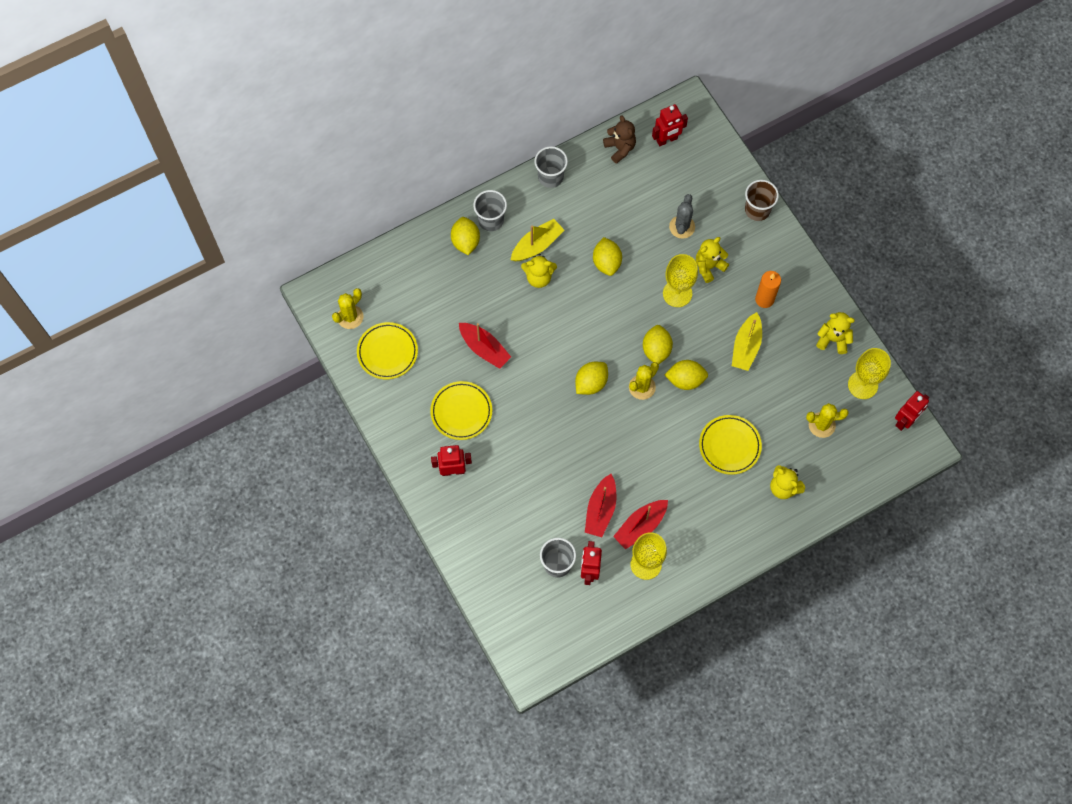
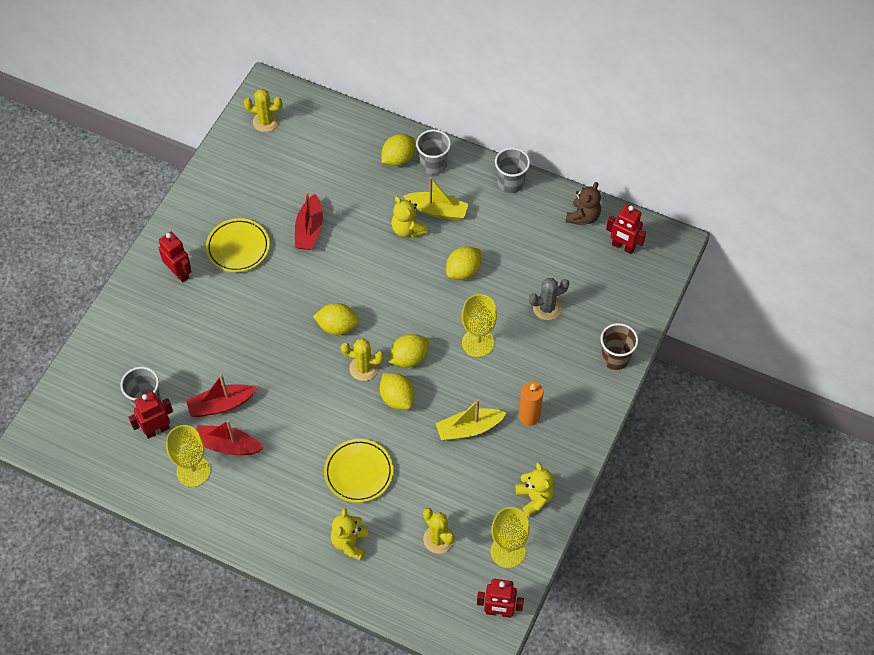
camera: 55 degrees right, 10 degrees down
(387, 352) = (253, 165): yellow plate -> none
(709, 266) = (525, 352): yellow teddy bear -> none

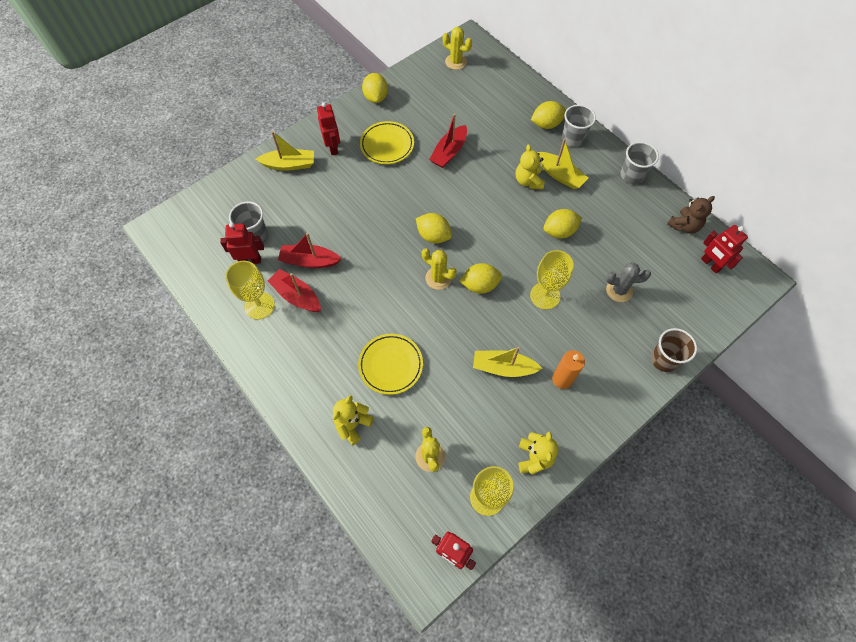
camera: 25 degrees right, 5 degrees up
(141, 311) = (289, 164): none -> yellow boat
(397, 398) = (454, 315): yellow lemon -> yellow lemon (376, 97)

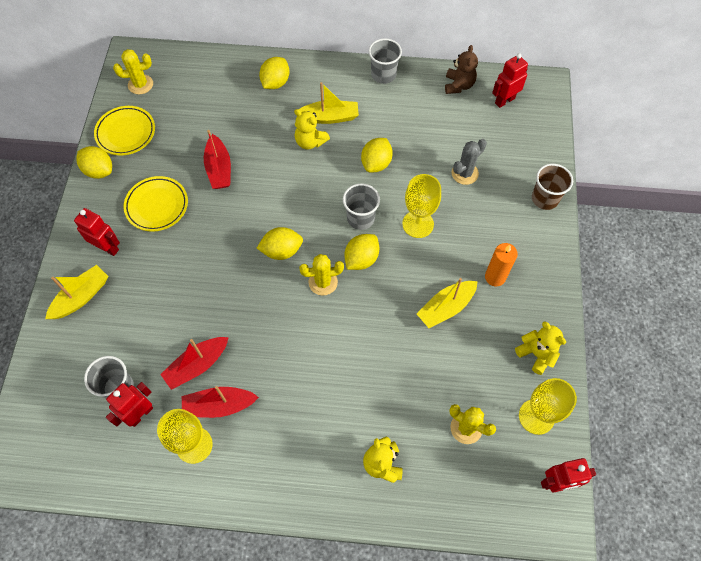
camera: 45 degrees left, 0 degrees up
(390, 365) = (361, 387): yellow plate -> yellow plate (126, 133)
(573, 138) = (309, 79): grey cup -> grey cup (360, 218)
(710, 264) = (504, 100): red robot -> red robot turned 135 degrees clockwise

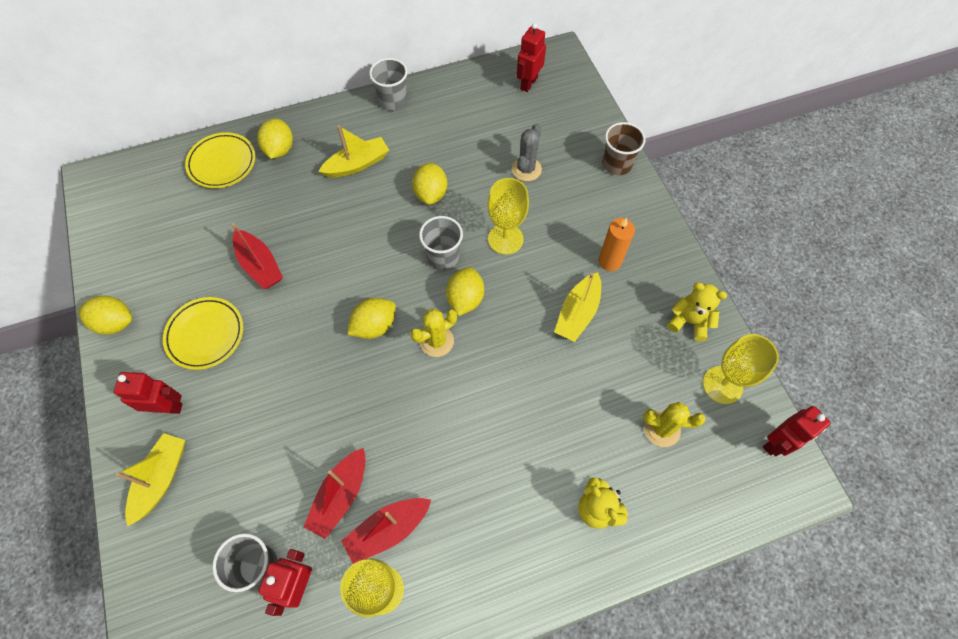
camera: 25 degrees left, 0 degrees up
(126, 133) = (128, 267): yellow plate -> yellow plate (222, 163)
(140, 84) = (121, 207): yellow cactus -> none
(310, 142) = (349, 198): yellow teddy bear -> none
(458, 85) = (475, 84): brown teddy bear -> none

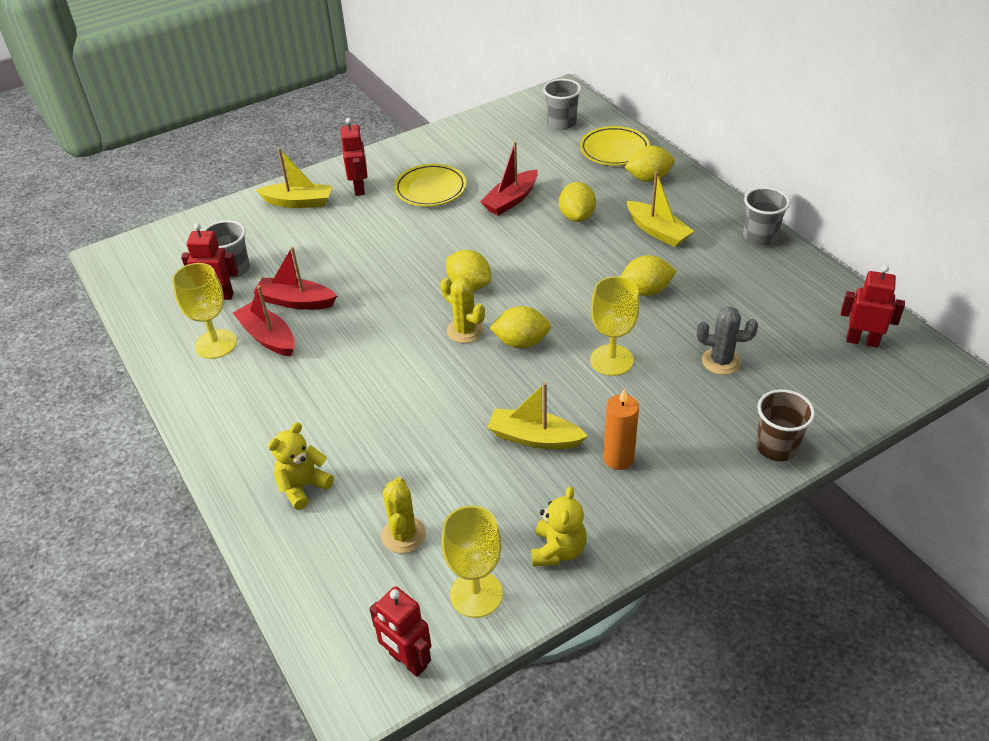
camera: 80 degrees right, 20 degrees down
(115, 323) = (428, 142): yellow lemon -> yellow lemon (577, 216)
(443, 257) = (567, 316): grey cup -> grey cup (561, 123)

